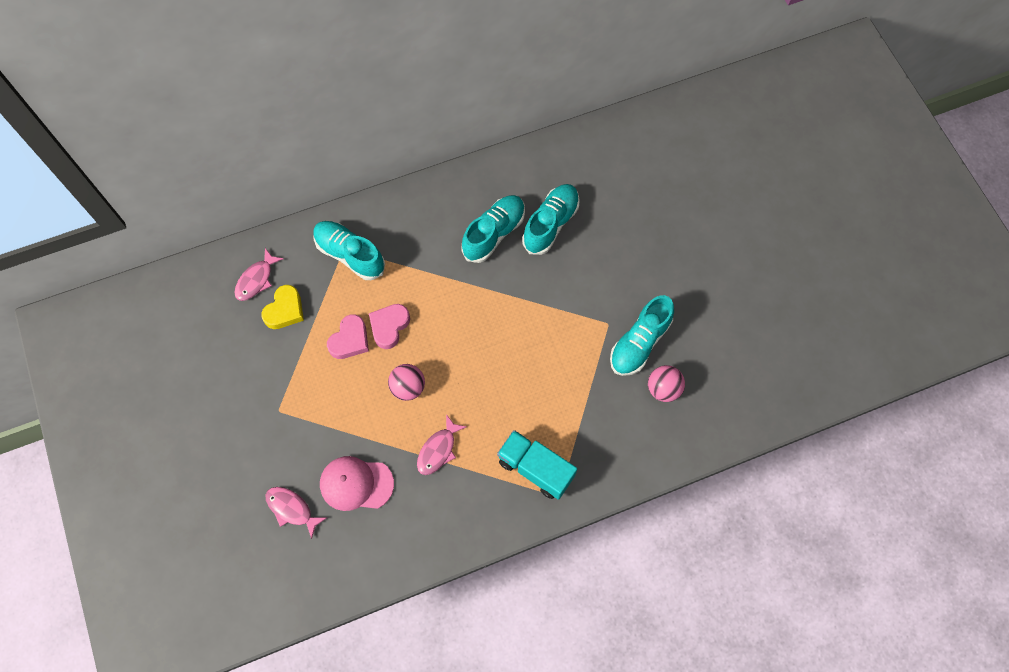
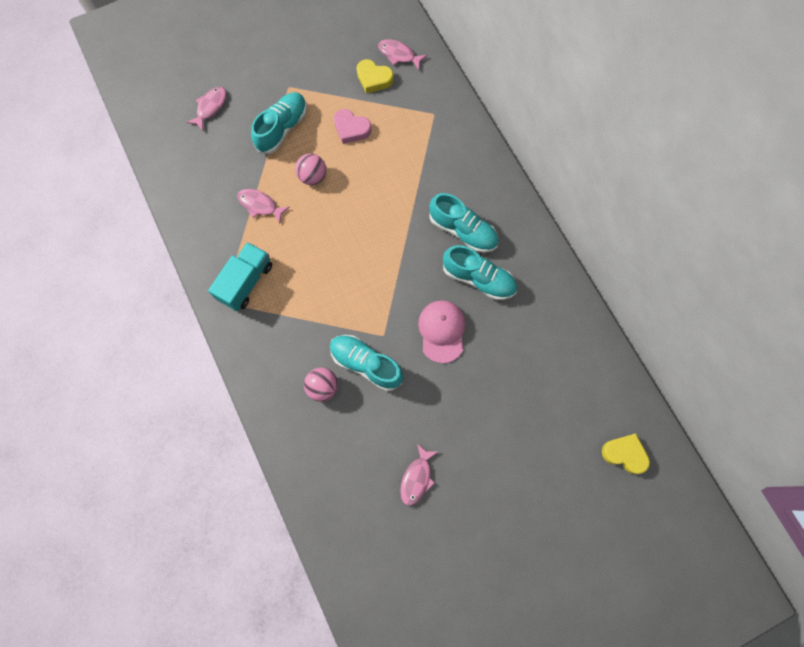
camera: 85 degrees right, 5 degrees up
(350, 255) = (429, 119): turquoise shoe -> turquoise shoe (282, 128)
(356, 484) = (231, 149): pink cap -> pink cap (442, 331)
(389, 326) = (365, 156): pink heart -> none
(735, 119) = (624, 454): none -> yellow heart
(759, 303) = (417, 478): none -> pink fish

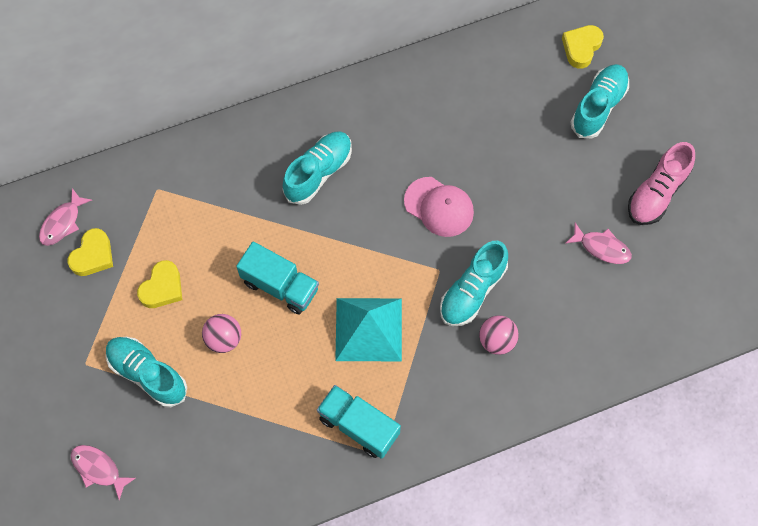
camera: 85 degrees left, 5 degrees down
(260, 205) = (255, 406): pink fish -> none
(327, 282) = (369, 329): none -> turquoise pyramid
(351, 129) = (162, 288): pink heart -> yellow heart
(359, 212) = (280, 285): none -> turquoise truck
(442, 331) = (439, 207): pink cap -> pink cap turned 150 degrees counterclockwise
(478, 279) = (380, 162): turquoise shoe -> turquoise shoe (598, 107)
(478, 531) = (656, 193): none -> pink shoe

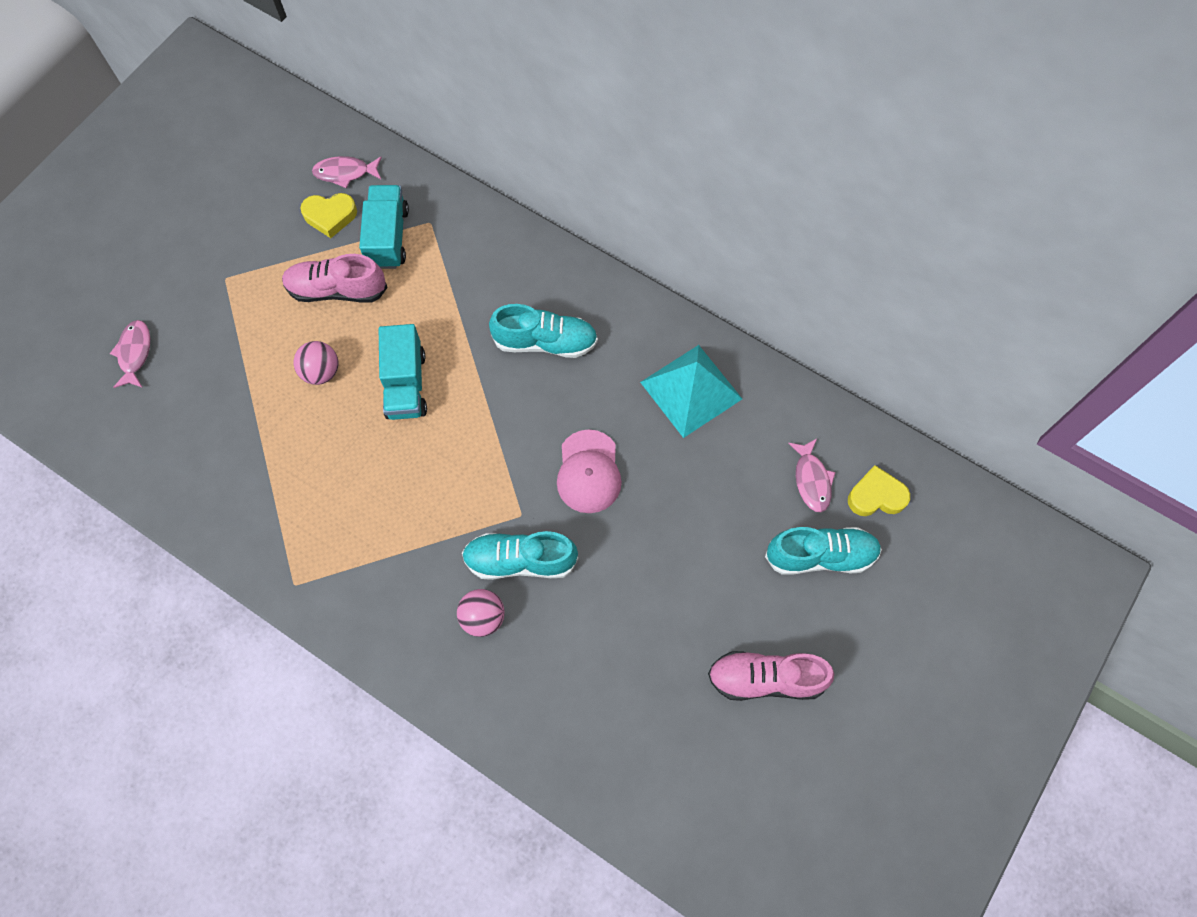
camera: 55 degrees right, 0 degrees up
(148, 374) = (247, 333): turquoise shoe -> none
(162, 288) = (337, 290): yellow heart -> pink shoe
(358, 426) = (310, 544): turquoise truck -> turquoise truck (388, 237)
(369, 329) = (414, 490): turquoise pyramid -> turquoise pyramid (691, 390)
(601, 247) = (659, 659): pink fish -> pink fish (811, 480)

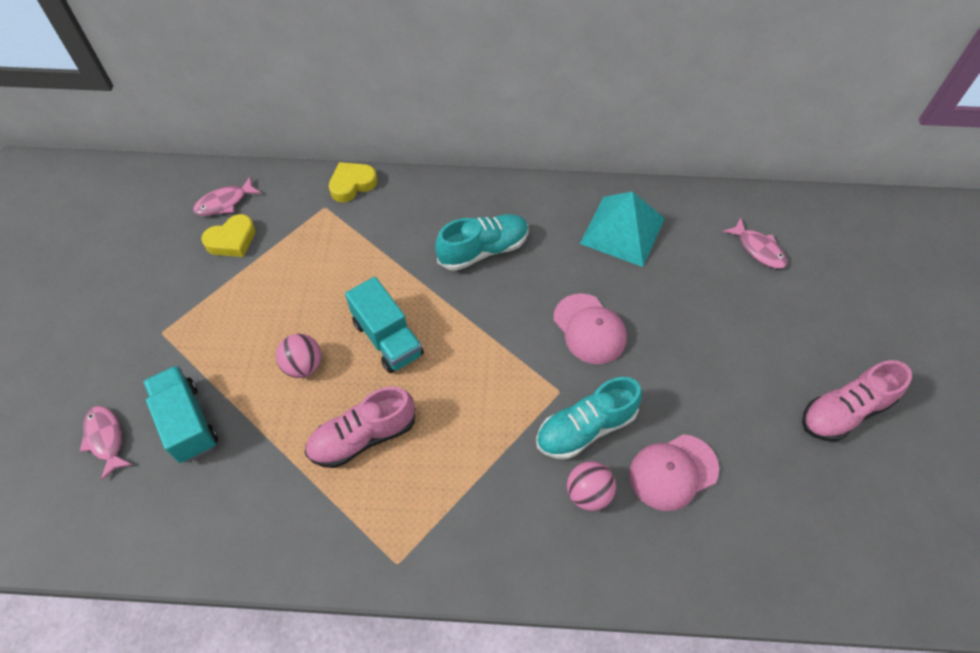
camera: 30 degrees left, 10 degrees down
(337, 290) = (275, 294): pink shoe -> pink shoe (363, 437)
(388, 237) = (295, 234): turquoise truck -> turquoise truck (187, 423)
(568, 641) = (673, 472): none -> pink cap
(820, 555) = (808, 298): turquoise shoe -> none
(876, 496) = (811, 237): yellow heart -> yellow heart (352, 184)

